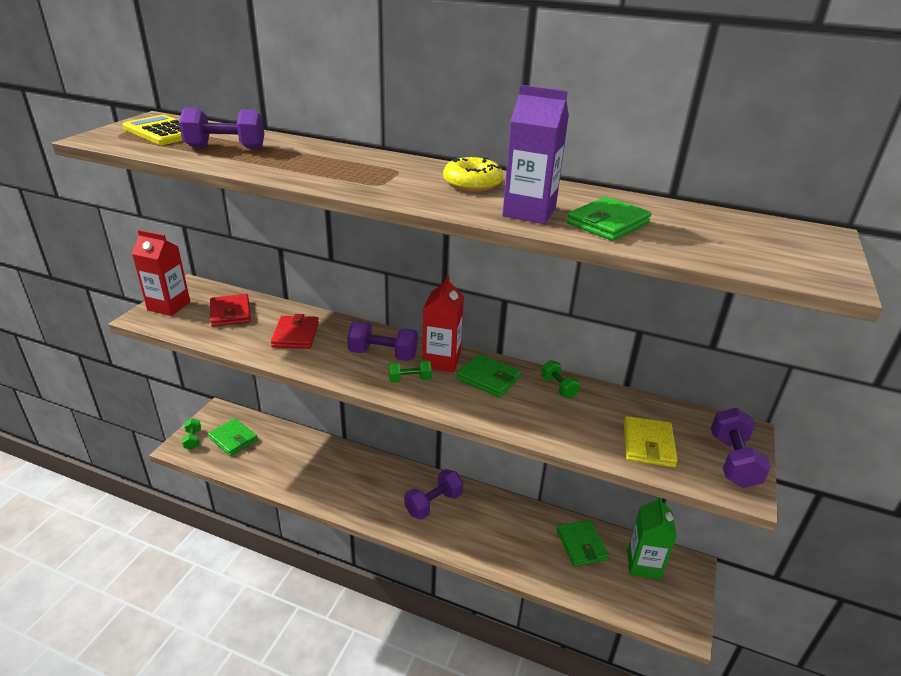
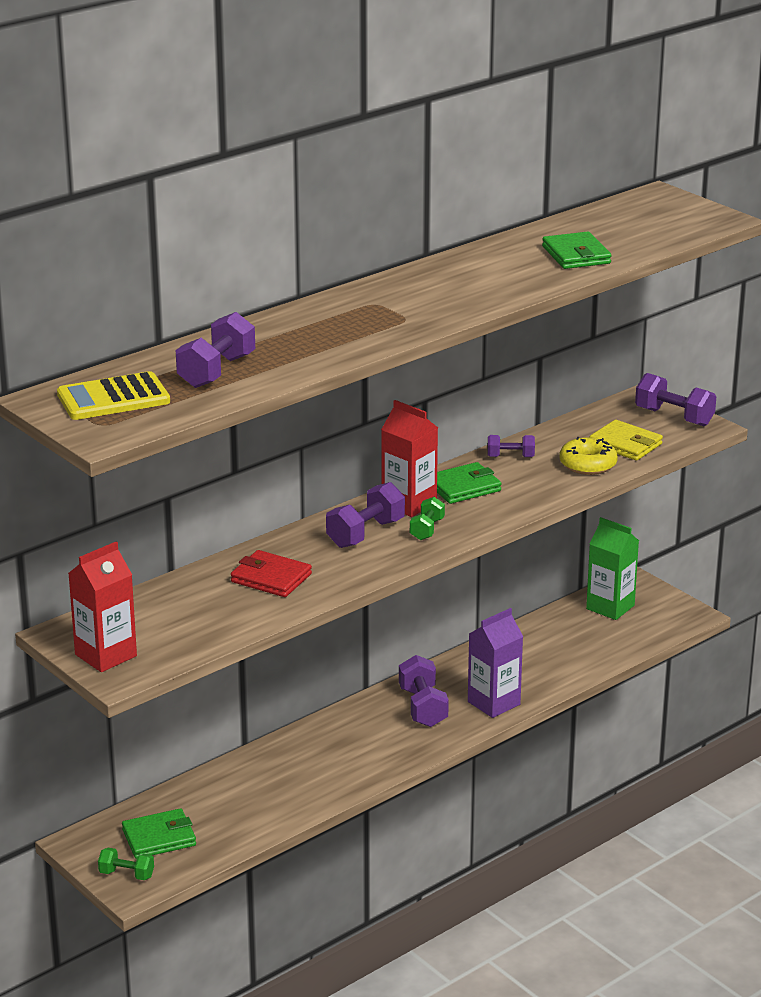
camera: 60 degrees left, 5 degrees down
(230, 313) = (171, 613): red wallet -> none
(472, 184) = (442, 281): yellow donut -> yellow donut (588, 464)
(529, 212) = (529, 276): purple carton -> purple carton (493, 703)
(558, 387) = (510, 457): green dumbbell -> purple dumbbell
(581, 545) = (558, 633): green wallet -> none

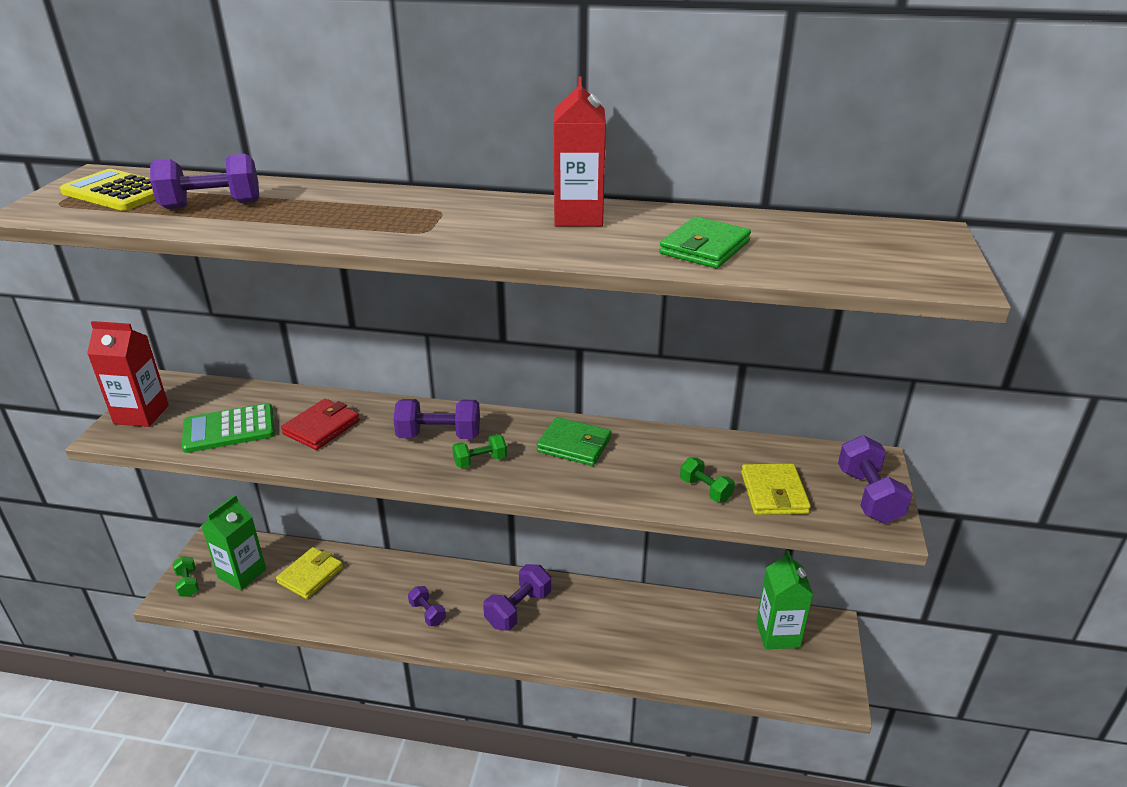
camera: 50 degrees right, 5 degrees up
(159, 838) = (242, 573): green wallet -> green carton
(204, 619) = (229, 429): none -> green calculator
(220, 799) = (310, 575): none -> yellow wallet
(271, 578) = (321, 427): red wallet -> red wallet turned 45 degrees clockwise
(409, 504) = (512, 432): red carton -> red carton (578, 217)
(493, 703) = (565, 645): purple carton -> none
(510, 457) = (657, 443): purple dumbbell -> purple dumbbell (427, 613)
(588, 464) = (705, 490): yellow donut -> green dumbbell

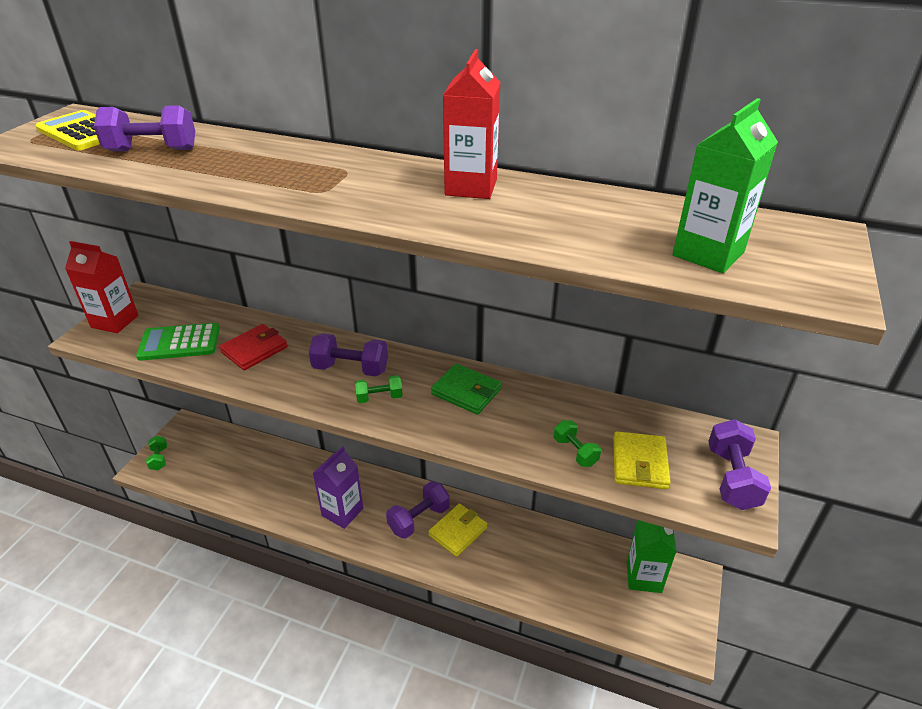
camera: 10 degrees right, 5 degrees up
(242, 573) = (202, 456): green carton -> green carton (708, 254)
(310, 575) = (255, 464): yellow wallet -> yellow wallet (458, 531)
(427, 613) = (342, 512): purple dumbbell -> purple carton
(704, 248) = (581, 230): green wallet -> none

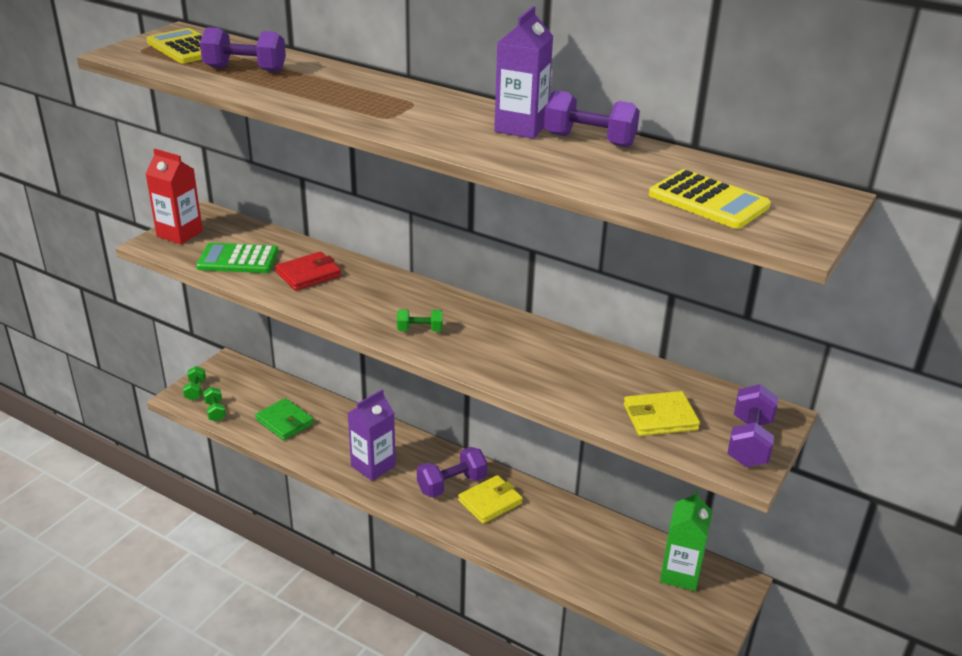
camera: 10 degrees right, 5 degrees down
(350, 369) = (398, 302): purple dumbbell -> purple dumbbell (589, 140)
(466, 392) = (507, 336): green wallet -> green wallet (284, 422)
(471, 187) = (521, 128): red carton -> purple carton
(575, 452) = (599, 399): green dumbbell -> green dumbbell (215, 411)
(639, 463) = (660, 417): yellow wallet -> yellow wallet turned 60 degrees clockwise
(708, 254) = (708, 201): green carton -> yellow calculator

